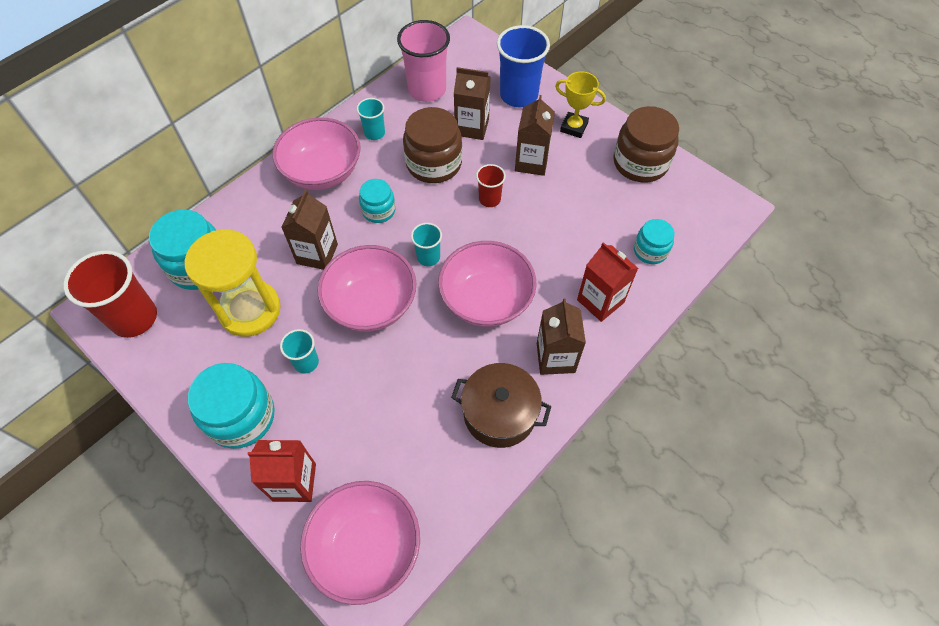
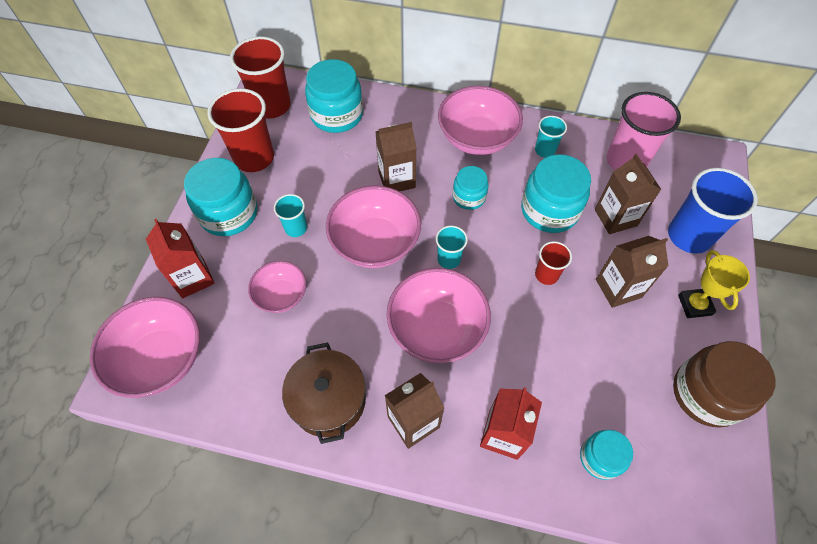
camera: 60 degrees right, 0 degrees up
(189, 364) = (254, 158): none -> red cup
(250, 310) = (319, 166): yellow hourglass -> none
(371, 407) = (281, 295): none -> pink bowl
(434, 163) = (549, 210): brown jar -> turquoise jar

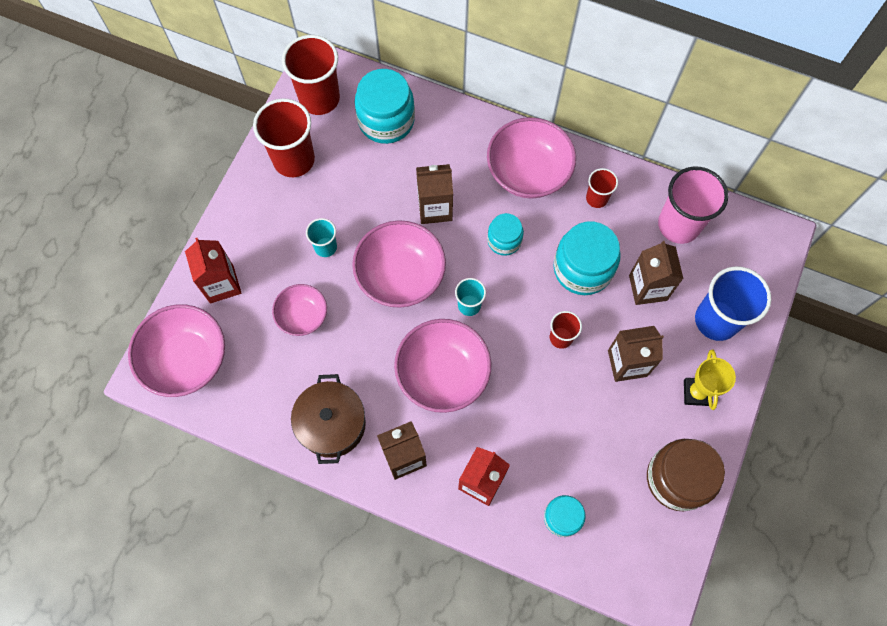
camera: 10 degrees right, 10 degrees up
(229, 213) = (262, 220): turquoise jar -> none
(545, 150) = (596, 198): turquoise cup -> red cup

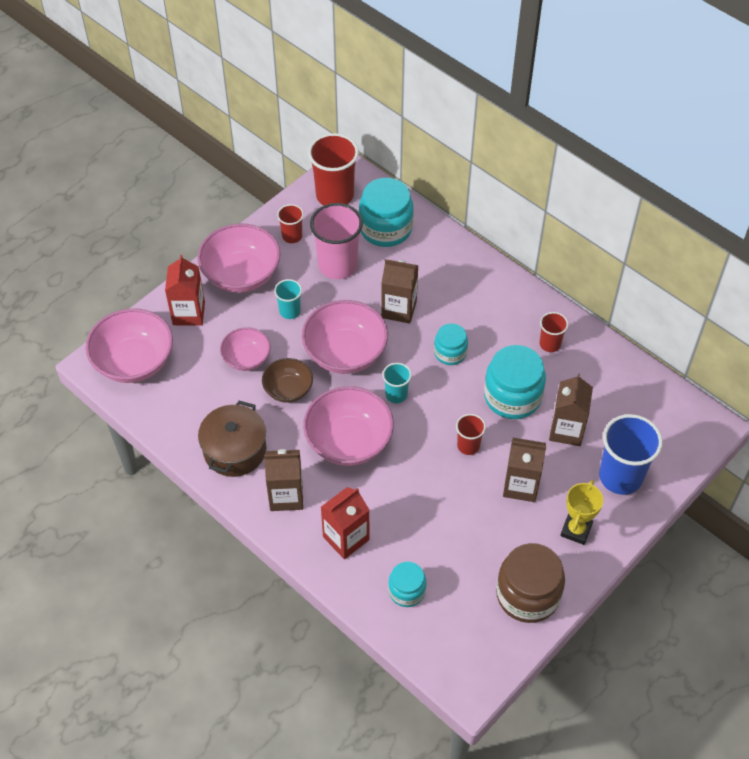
camera: 20 degrees right, 15 degrees down
(294, 160) = (292, 236): red cup -> red cup, size x0.52
(359, 337) = (288, 389): none -> brown bowl
(528, 172) = (495, 305): pink bowl -> pink bowl (241, 274)
(678, 225) = (618, 388): pink cup -> pink cup (338, 265)

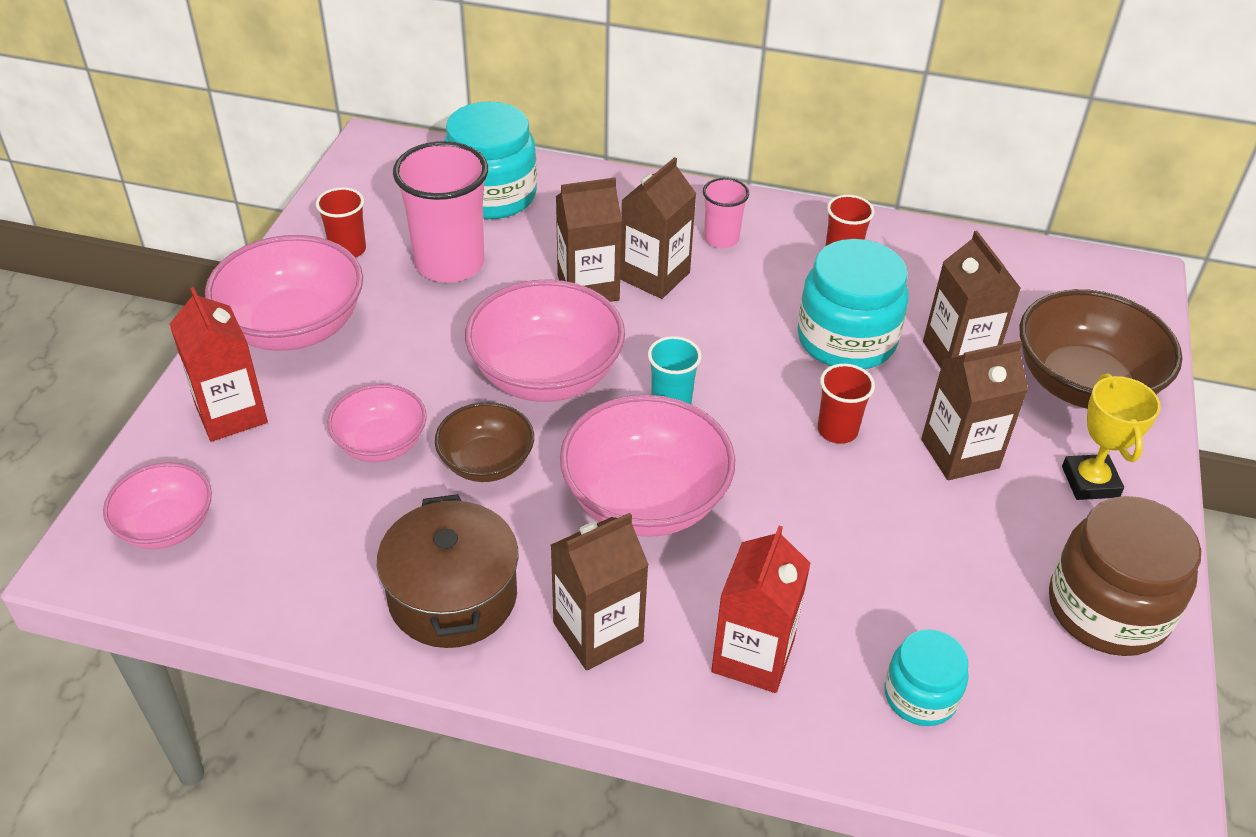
camera: 30 degrees left, 10 degrees down
(134, 362) = (167, 526): pink bowl -> pink bowl, size x0.59
(290, 311) = (412, 350): turquoise cup -> none
(334, 195) = (383, 179): red cup -> none
(438, 316) = (655, 276): none -> brown carton
(450, 353) = (709, 317): turquoise jar -> none
(491, 306) = (721, 239): none -> pink cup
(620, 476) = (1083, 384): blue cup -> brown bowl

